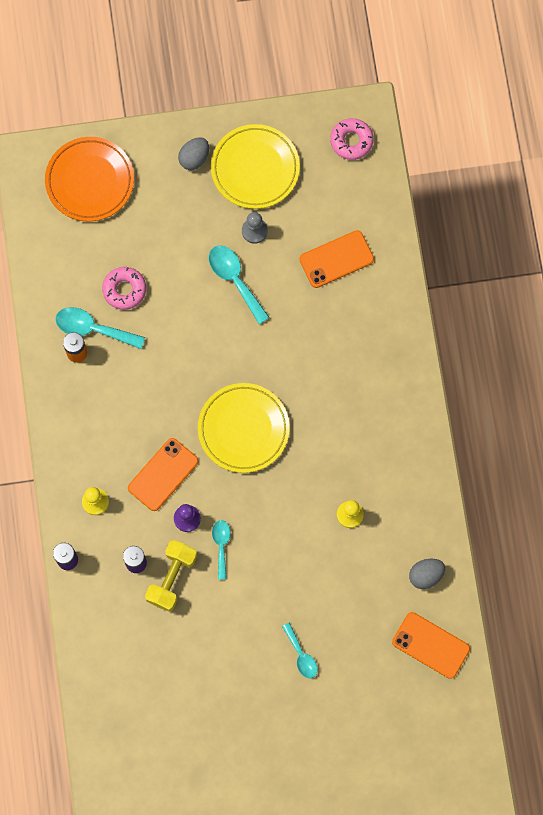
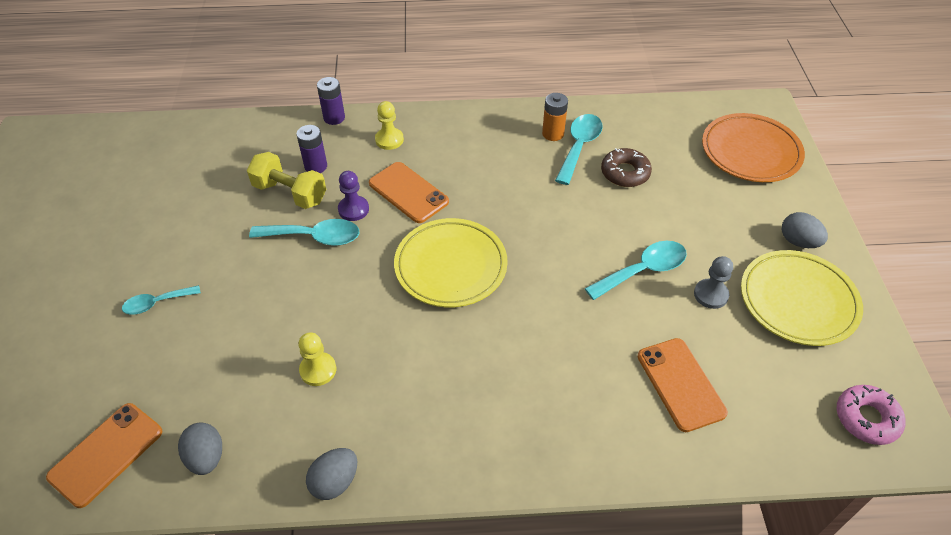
camera: 95 degrees right, 25 degrees down
(124, 290) = (625, 173): pink donut -> brown donut
(221, 545) = (314, 237): turquoise spoon -> turquoise spoon, size x1.58
(433, 485) = (335, 482): none -> grey egg

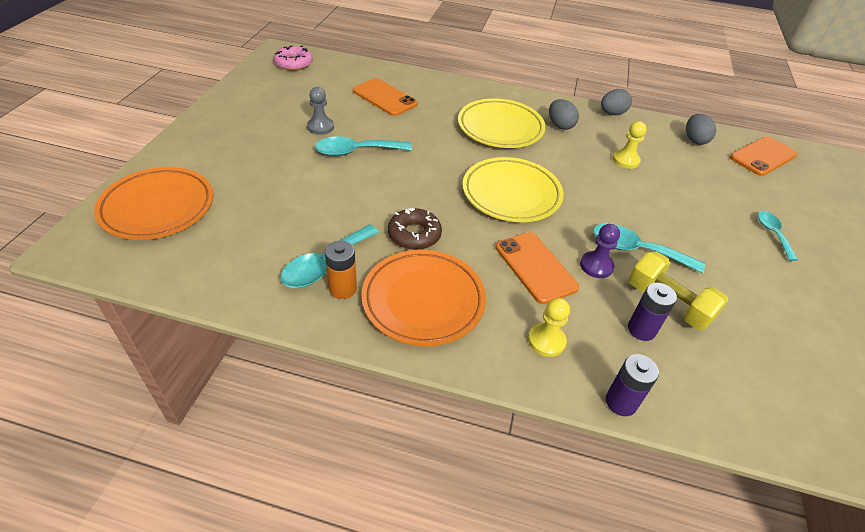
camera: 165 degrees left, 5 degrees down
(156, 303) = (773, 234): turquoise spoon -> turquoise spoon turned 90 degrees counterclockwise
(489, 142) = (423, 300): none -> orange plate
(625, 173) = (302, 224): brown donut -> brown donut (414, 235)
(680, 384) = (384, 98): orange phone -> orange phone turned 45 degrees counterclockwise
(798, 242) = (217, 136): grey egg -> grey egg (560, 125)
(798, 301) = (265, 109): yellow plate -> yellow plate (500, 128)

